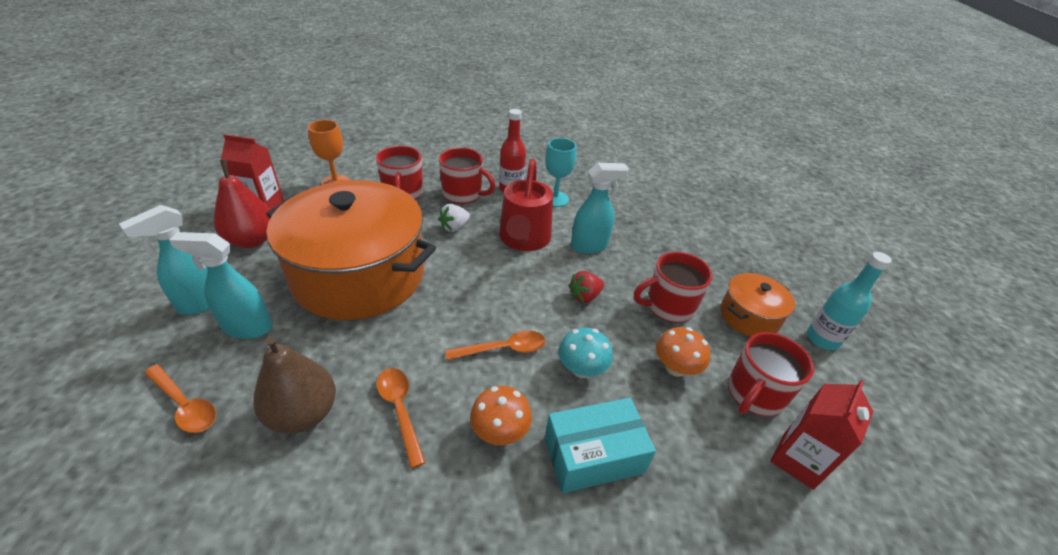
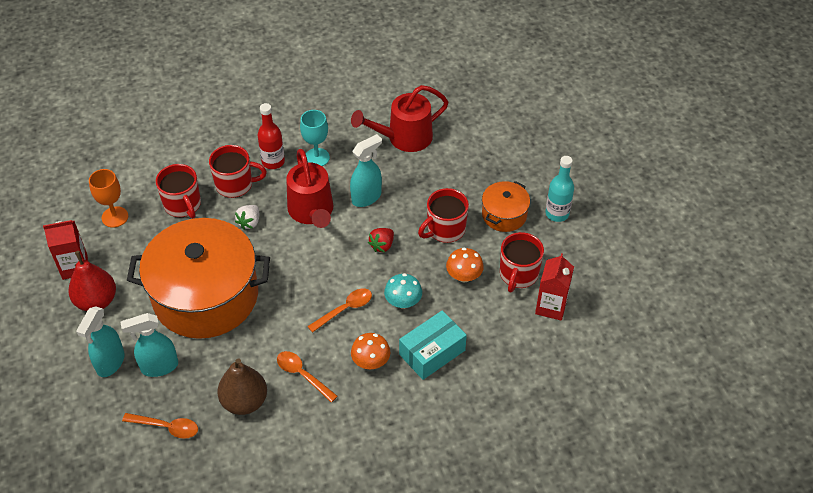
camera: 20 degrees left, 10 degrees up
(652, 211) = (403, 138): none -> red watering can

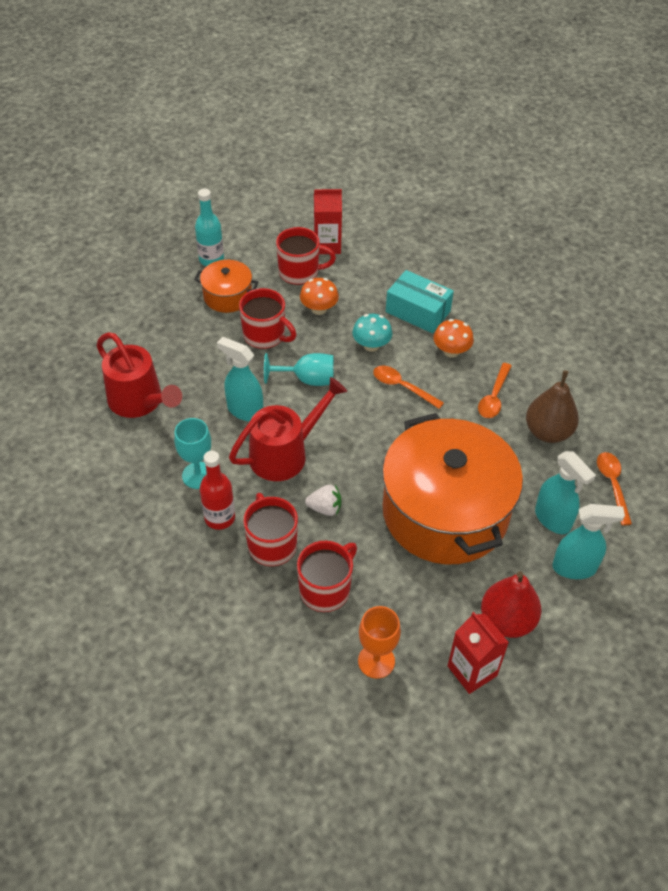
camera: 110 degrees left, 0 degrees up
(382, 245) = (307, 379): red strawberry -> turquoise goblet

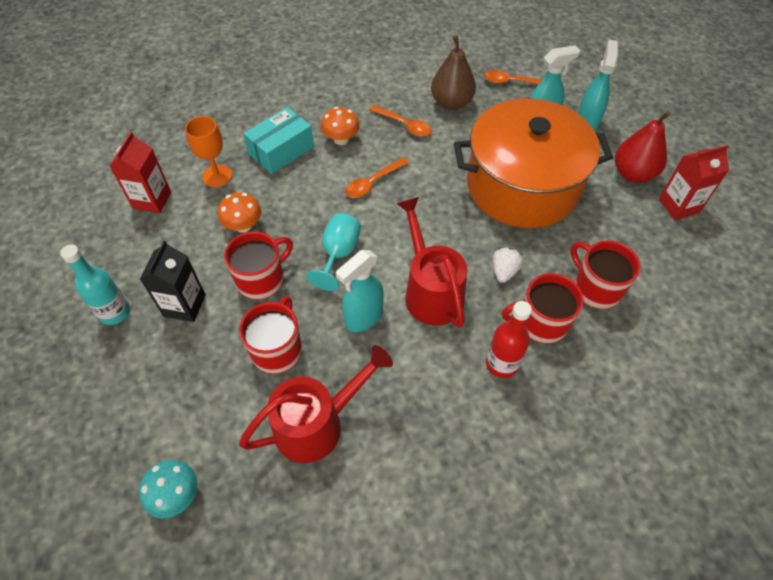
camera: 75 degrees left, 5 degrees up
(198, 475) = (442, 376): turquoise goblet -> none
(227, 296) = (184, 305): orange pot -> black carton
(300, 272) = (181, 231): red mug -> red mug (277, 350)
(371, 345) = (311, 194): turquoise mushroom -> turquoise mushroom (176, 495)
(376, 661) = (670, 266): orange goblet -> orange goblet (217, 176)

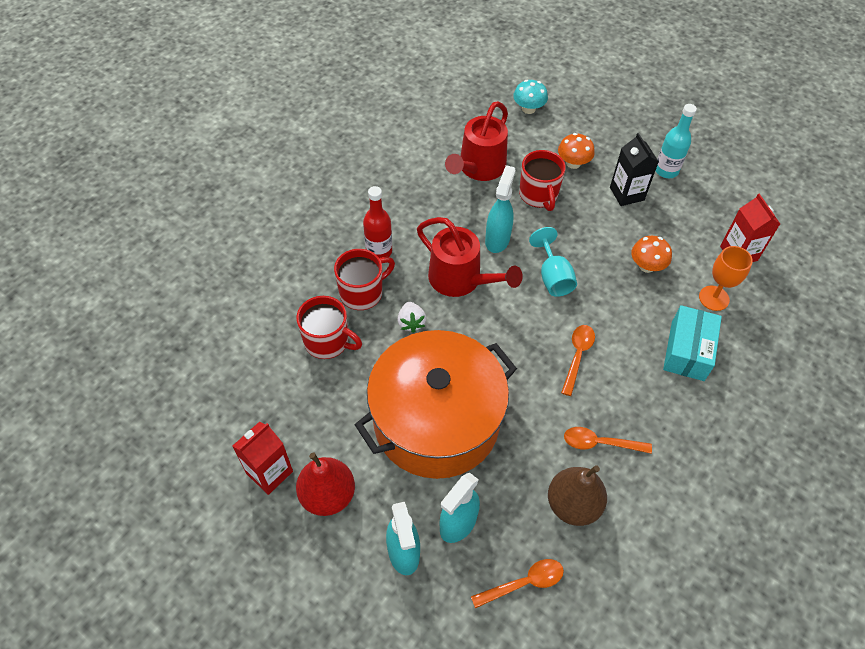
camera: 150 degrees right, 0 degrees up
(262, 280) = (592, 233): red mug -> none
(341, 139) = (646, 392): orange mushroom -> orange mushroom (573, 163)

